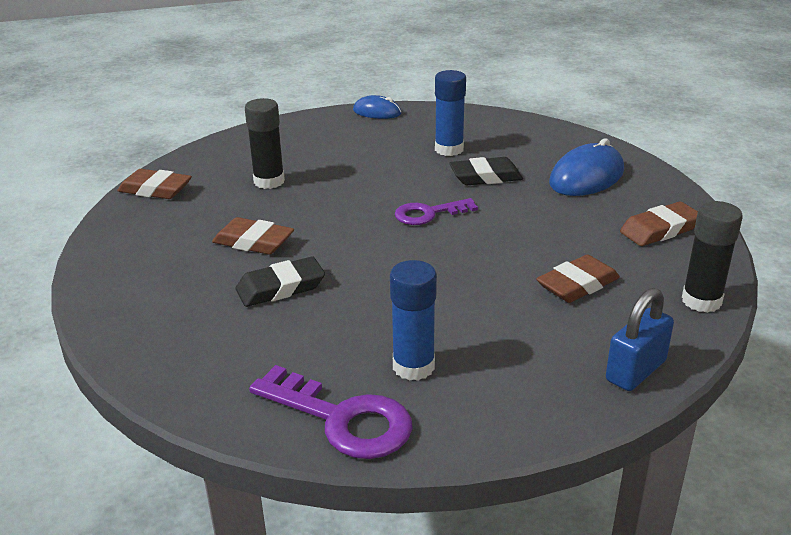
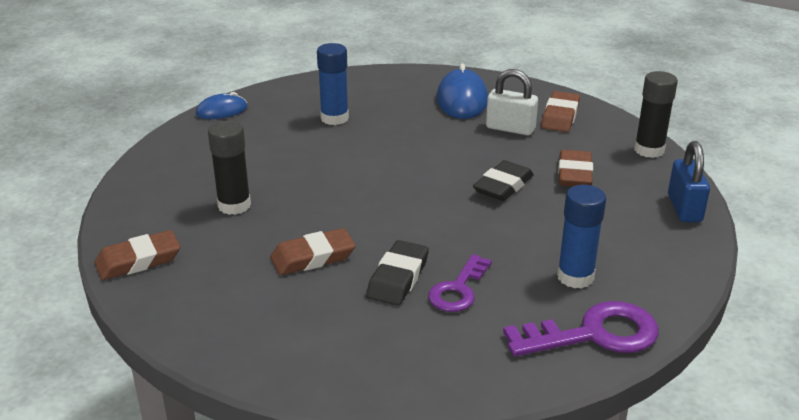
camera: 45 degrees left, 0 degrees up
(428, 214) = (405, 172): purple key -> purple key (458, 290)
(485, 177) = (396, 128): black eraser -> black eraser (503, 186)
(588, 219) = (510, 128): none -> white padlock

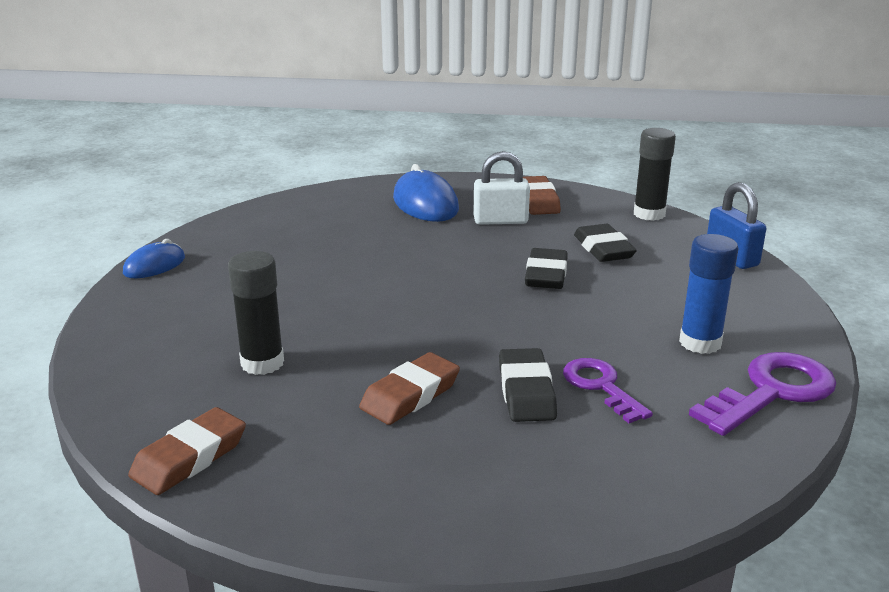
camera: 25 degrees left, 5 degrees down
(334, 118) = (301, 247): blue glue stick -> none
(458, 290) = (600, 386): purple key -> purple key turned 150 degrees clockwise
(574, 174) = (603, 249): brown eraser -> black eraser

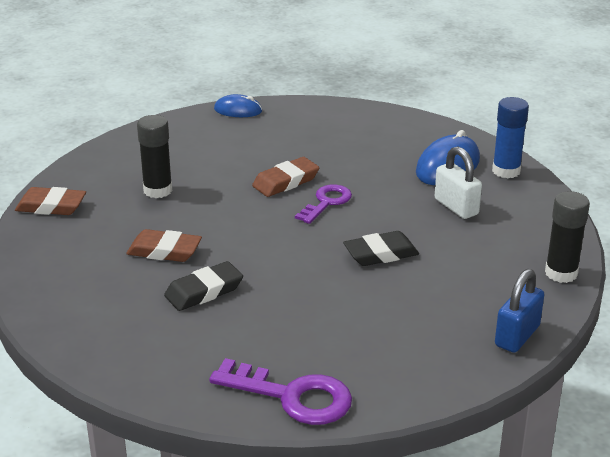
camera: 60 degrees right, 5 degrees up
(538, 201) = (519, 212): brown eraser -> brown eraser (286, 182)
(600, 386) = (235, 319): purple key -> purple key (326, 202)
(603, 249) = (458, 267): black eraser -> none
(700, 343) = (338, 349): blue glue stick -> blue glue stick (506, 171)

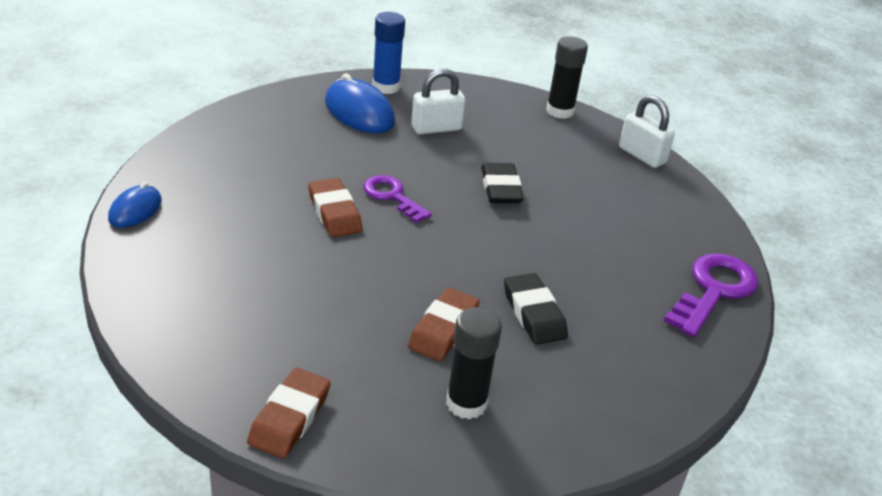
camera: 80 degrees left, 5 degrees up
(158, 190) = (301, 312): black glue stick -> black glue stick (466, 403)
(517, 336) = (642, 155): blue padlock -> white padlock

